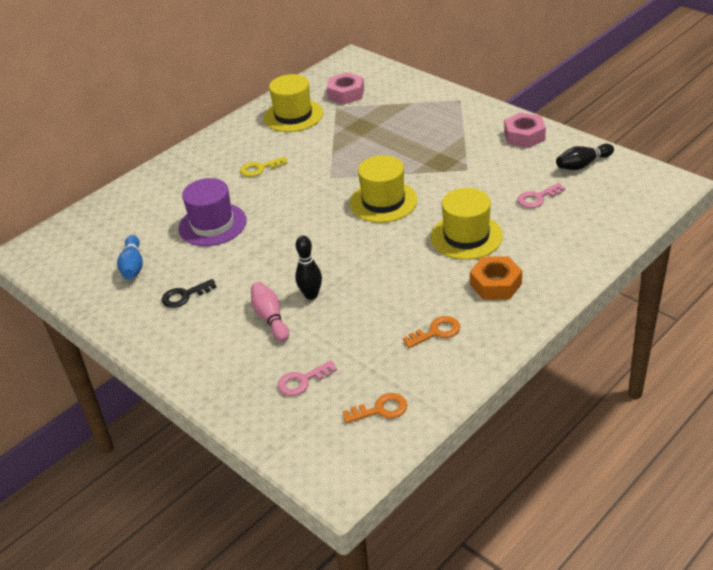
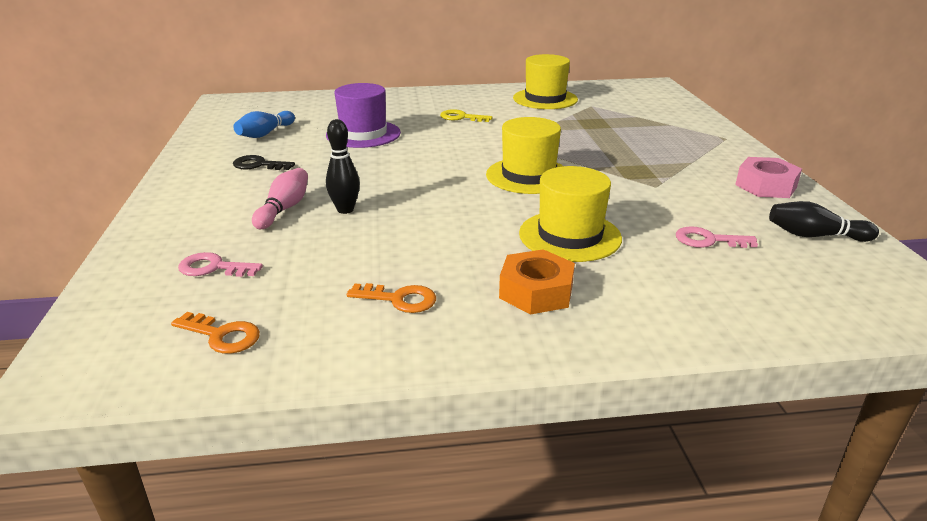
camera: 35 degrees right, 10 degrees down
(346, 94) = (614, 101): pink nut -> none

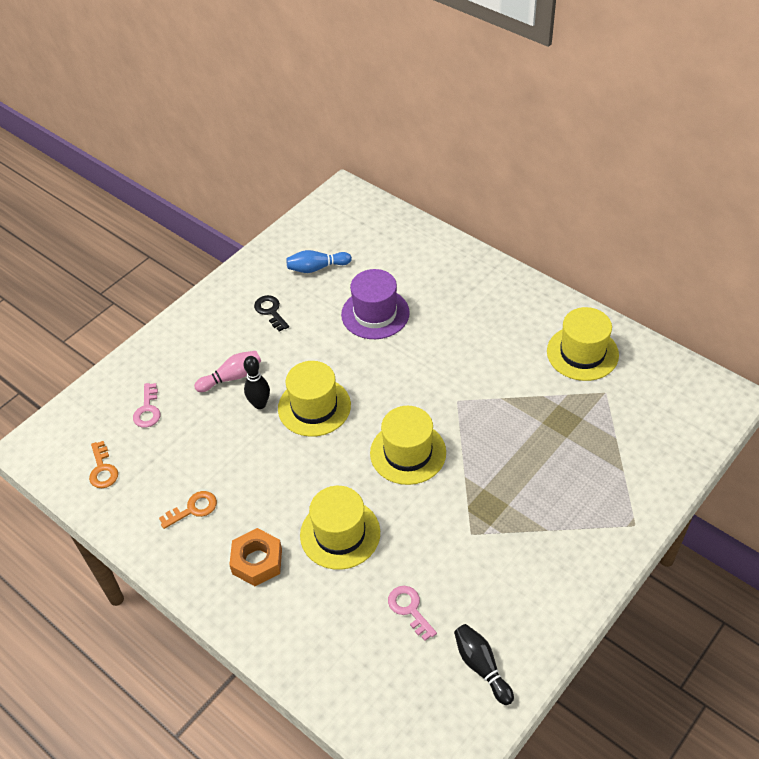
camera: 50 degrees right, 20 degrees up
(213, 268) = (148, 410): pink key -> pink key turned 150 degrees counterclockwise
(399, 299) = (193, 509): orange key -> orange key turned 90 degrees counterclockwise
(402, 189) = (314, 407): none -> yellow hat
(461, 117) = (472, 337): yellow key -> none
(765, 186) = (548, 599): pink nut -> none

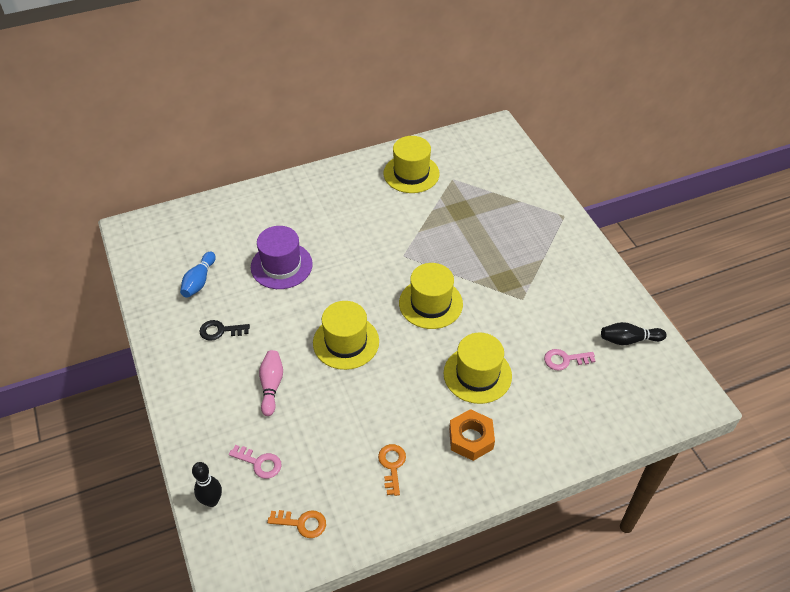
camera: 65 degrees left, 0 degrees up
(260, 404) = (316, 377): black bowling pin -> black bowling pin (212, 501)

